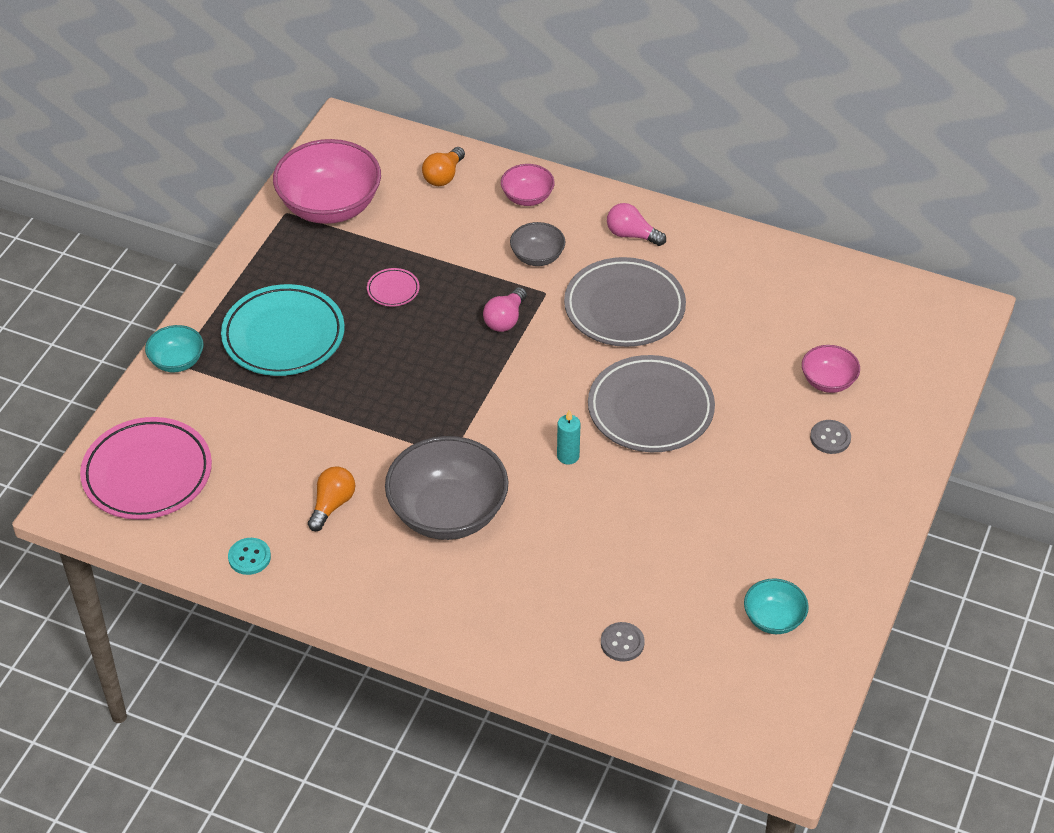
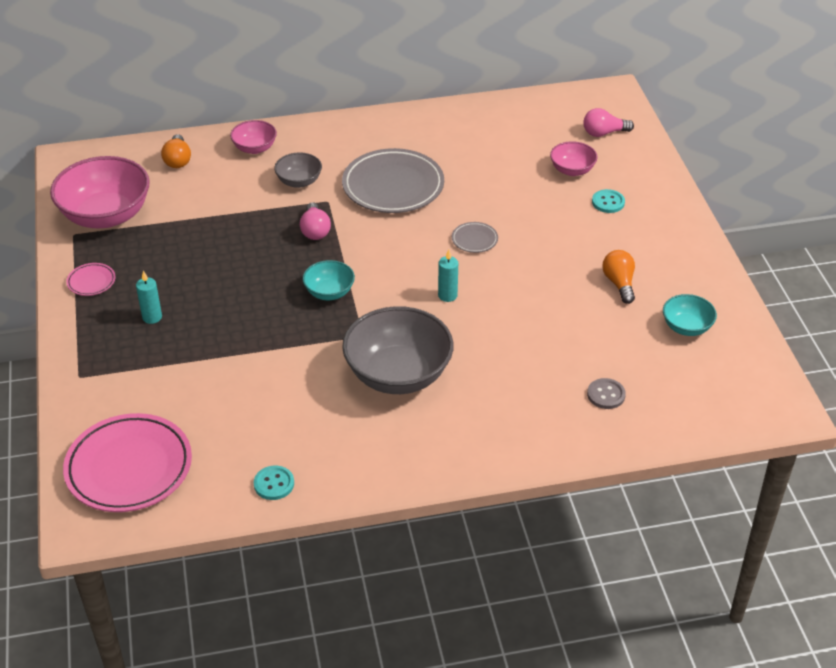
camera: 35 degrees left, 5 degrees down
(177, 361) = (78, 375): turquoise bowl -> turquoise bowl (329, 292)
(283, 336) = (152, 317): turquoise plate -> turquoise candle
(332, 505) = (304, 413): orange light bulb -> orange light bulb (619, 283)
(393, 290) = (210, 248): pink plate -> pink plate (91, 282)
(631, 235) = (353, 140): pink light bulb -> pink light bulb (603, 133)
(650, 409) = (474, 240): grey plate -> grey plate, size x0.44
(830, 438) = (608, 202): grey button -> turquoise button

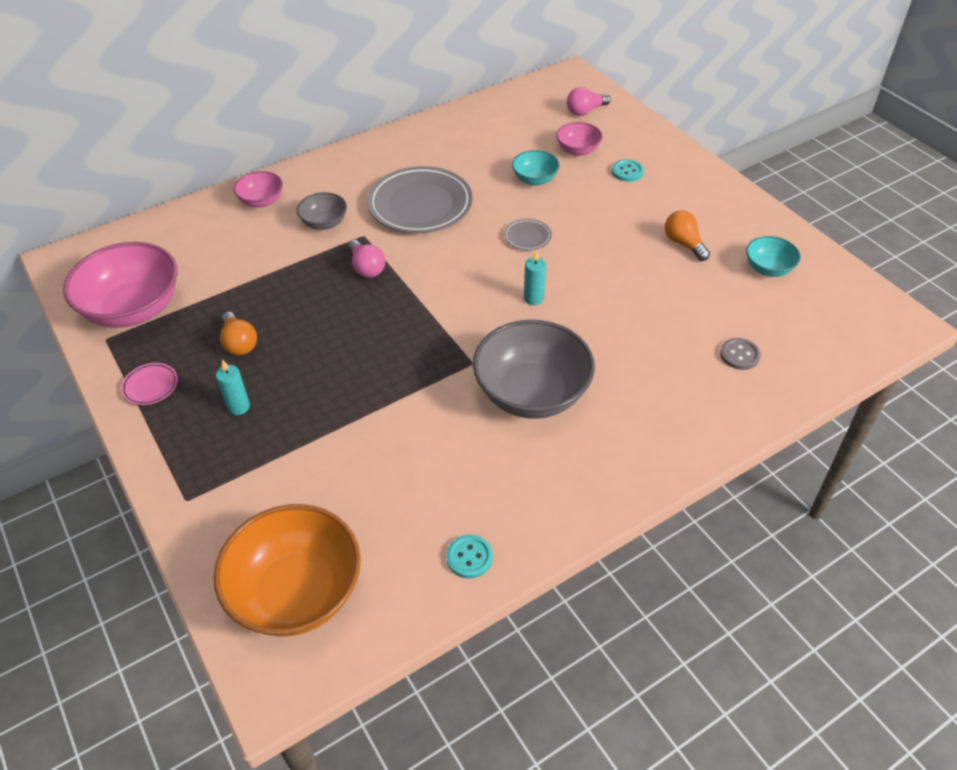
camera: 20 degrees left, 5 degrees up
(129, 467) = (296, 592): pink plate -> orange bowl
(178, 160) = (186, 232): orange light bulb -> orange light bulb (239, 343)
(329, 292) = (415, 327): turquoise bowl -> turquoise bowl (535, 179)

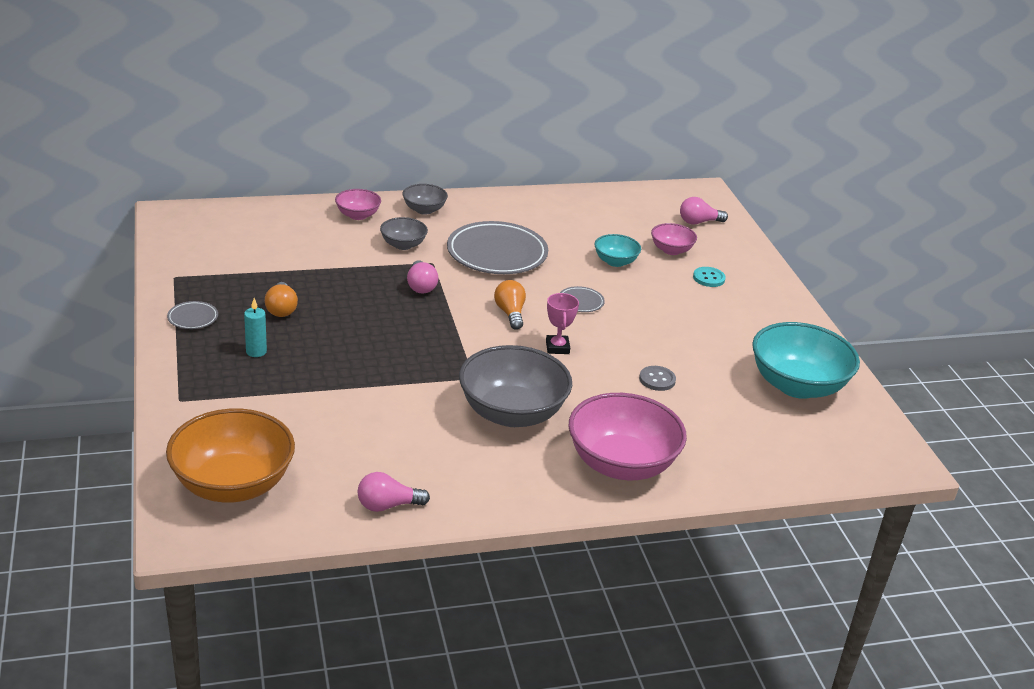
camera: 15 degrees right, 15 degrees down
(134, 309) = (208, 263): pink bowl -> pink bowl (621, 464)
(150, 386) = (193, 318): pink plate -> grey plate
(324, 174) = (424, 210): none -> grey bowl
(469, 557) = (387, 505): turquoise button -> pink light bulb
(533, 298) = (557, 347): turquoise candle -> pink trophy
(684, 244) = (727, 345): orange light bulb -> orange light bulb (510, 313)
(739, 355) = (724, 440): grey button -> grey button (657, 379)
(768, 269) = (797, 385): turquoise bowl -> turquoise bowl, size x1.98

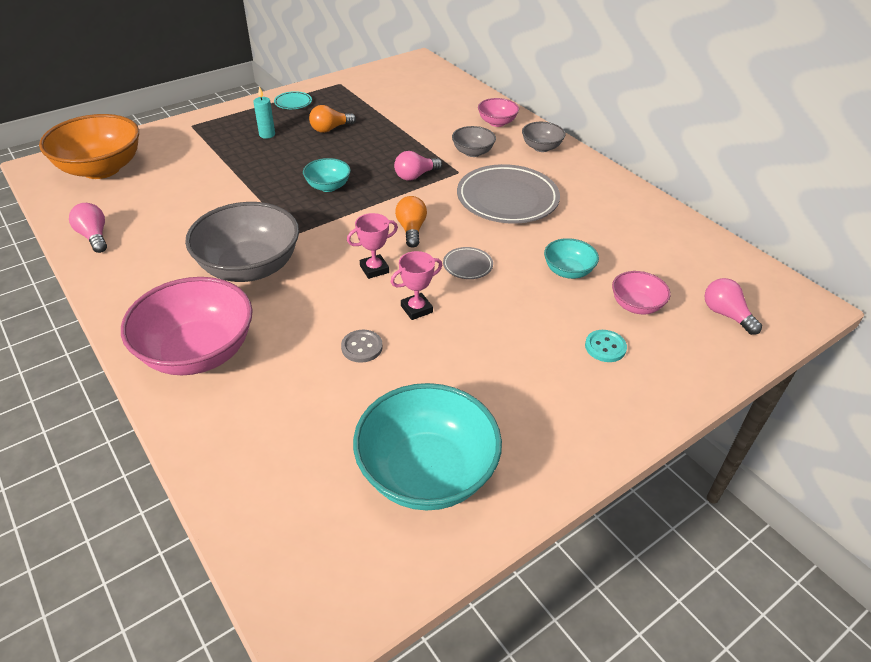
camera: 70 degrees right, 10 degrees up
(193, 318) = (293, 103): grey plate -> turquoise plate
(401, 338) = (328, 186): none -> turquoise bowl
(510, 313) = (411, 230): orange light bulb -> orange light bulb turned 60 degrees counterclockwise
(623, 342) = (416, 309): none -> pink trophy

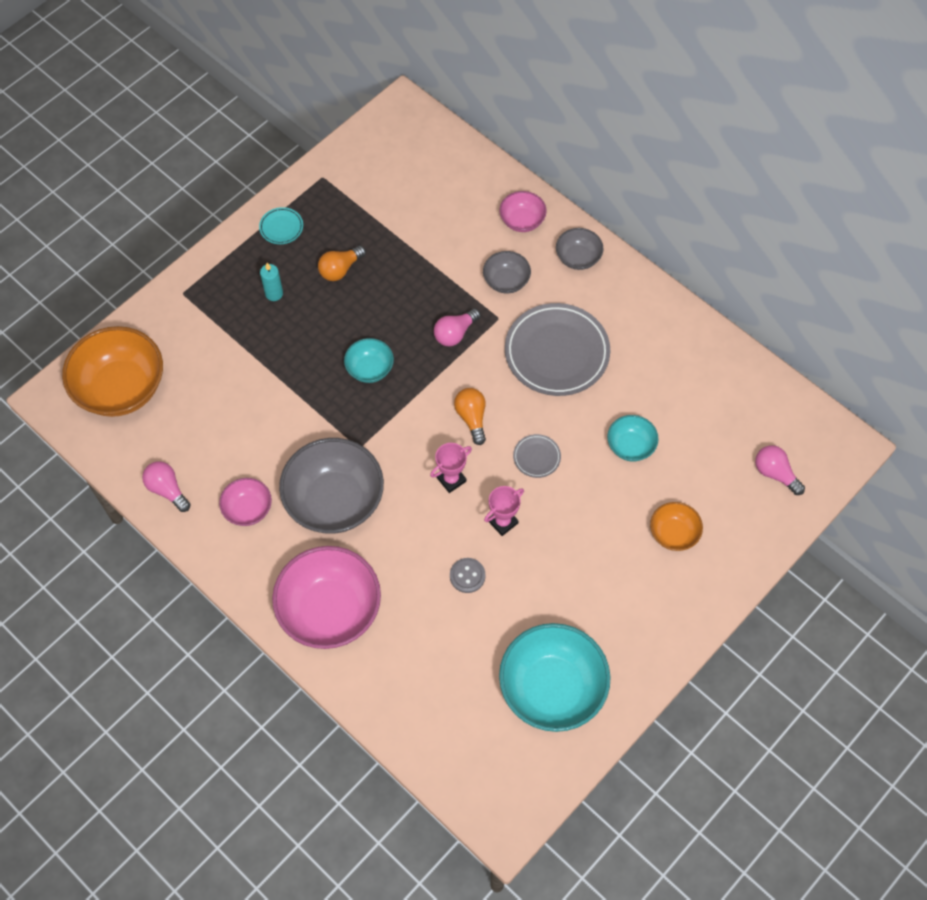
camera: 10 degrees left, 20 degrees up
(605, 347) = (673, 533): turquoise button -> orange bowl
(636, 305) = (696, 478): pink bowl -> pink bowl (248, 509)

